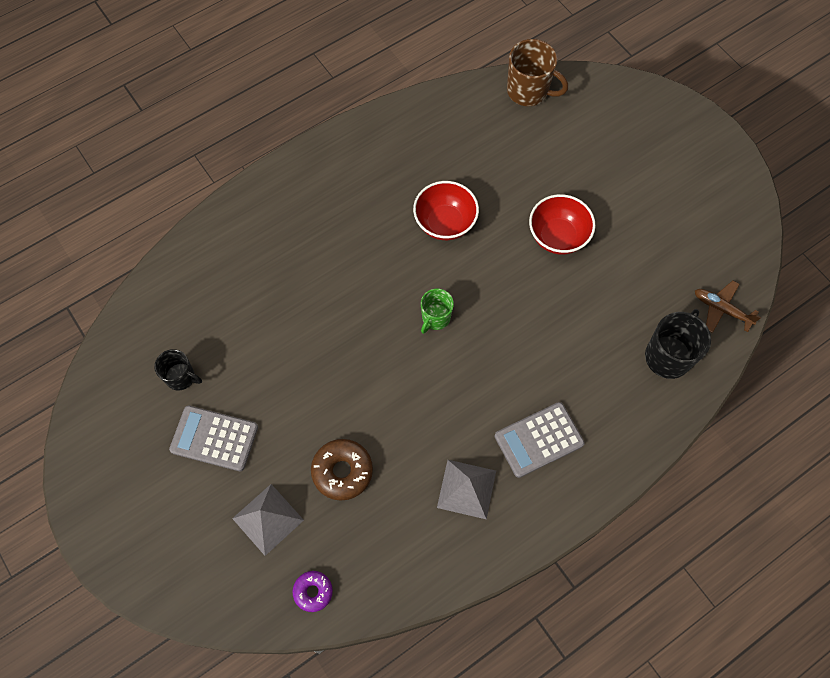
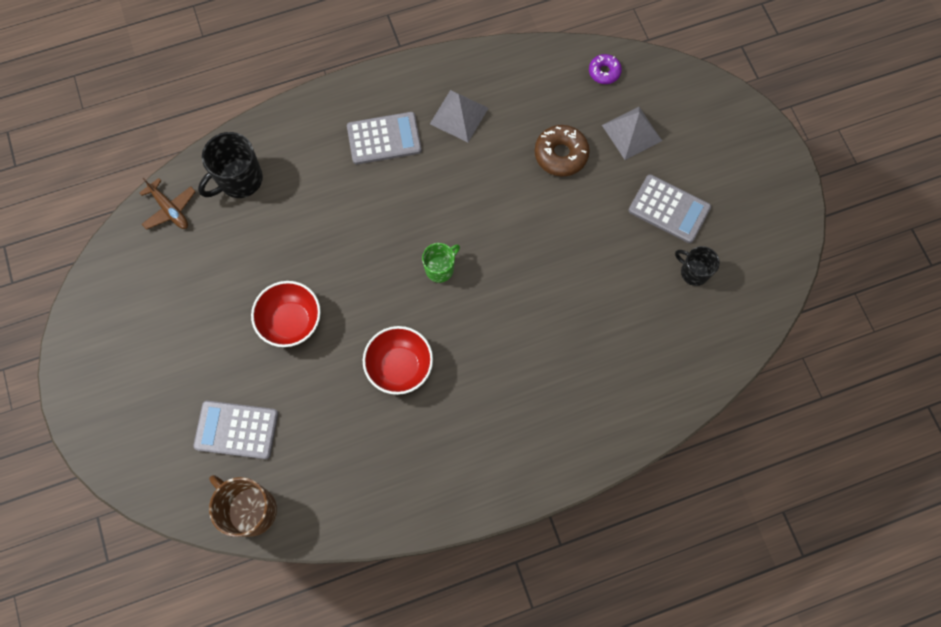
camera: 165 degrees left, 5 degrees up
(566, 142) = (236, 430): none -> grey calculator

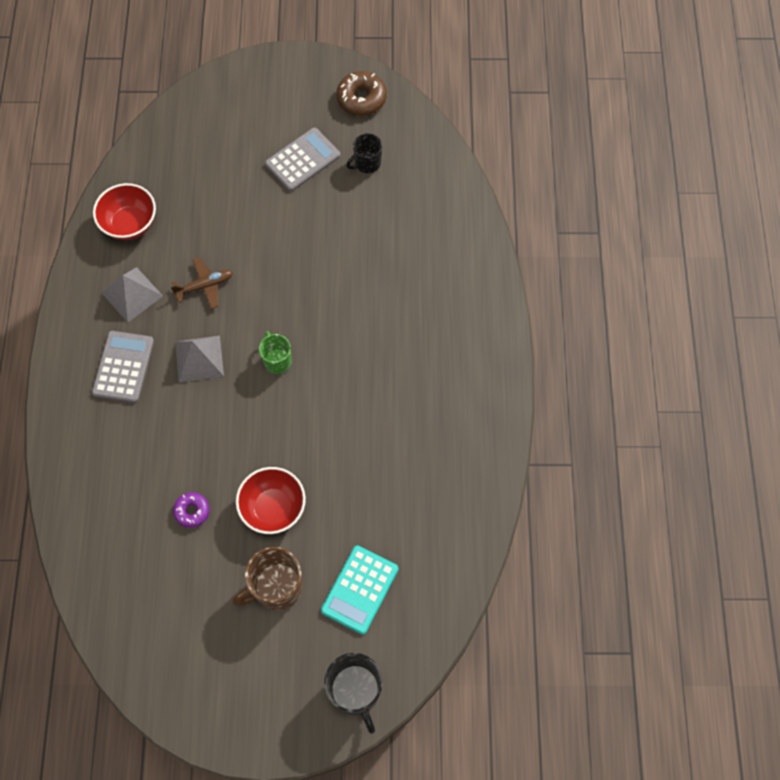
camera: 70 degrees left, 5 degrees down
(170, 209) = (103, 592): brown plane -> brown plane (205, 286)
(236, 430) = (360, 589): grey calculator -> turquoise calculator
(239, 180) = (103, 514): black mug -> black mug (356, 691)
(251, 510) = (441, 597): brown mug -> brown mug (276, 587)
(400, 367) = (356, 425): red bowl -> red bowl (130, 224)
(561, 154) = (212, 224): brown donut -> brown donut (361, 98)
(604, 72) = (148, 161): purple donut -> purple donut (192, 511)
(631, 133) = (218, 161): grey pyramid -> grey pyramid (199, 358)

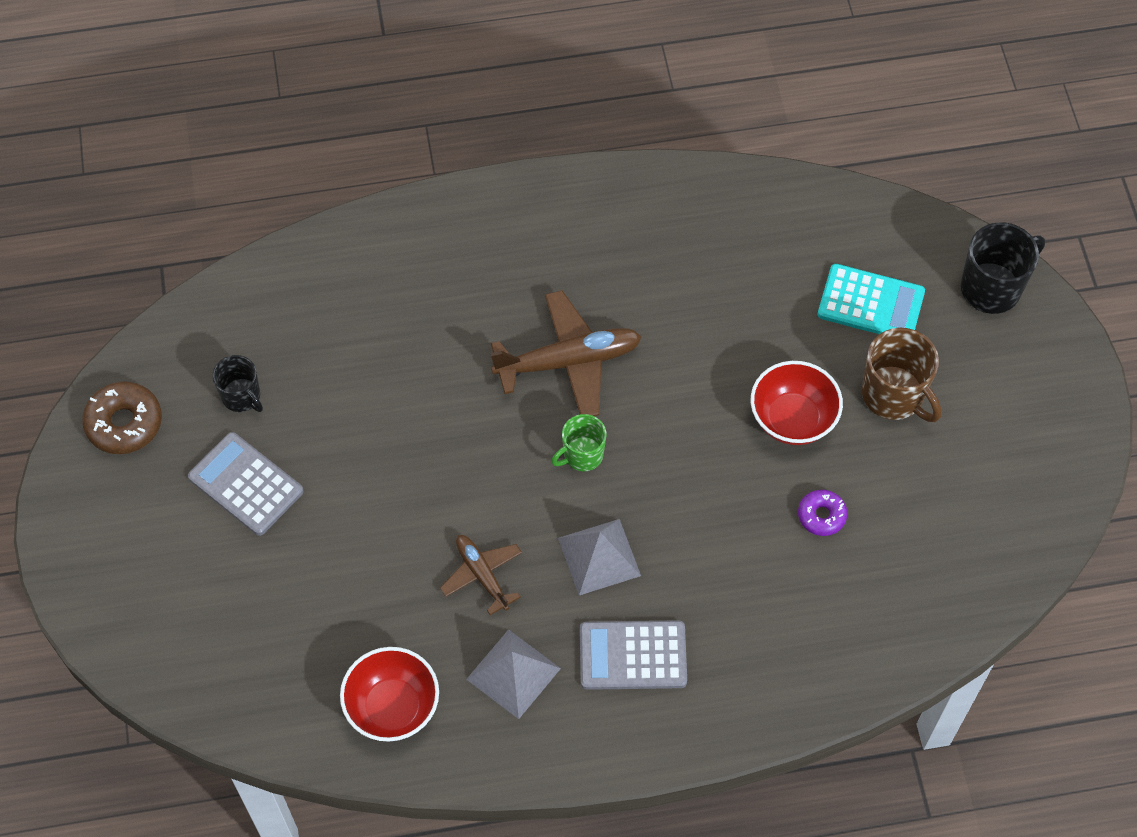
camera: 100 degrees left, 5 degrees down
(353, 364) = (569, 361): none -> brown plane

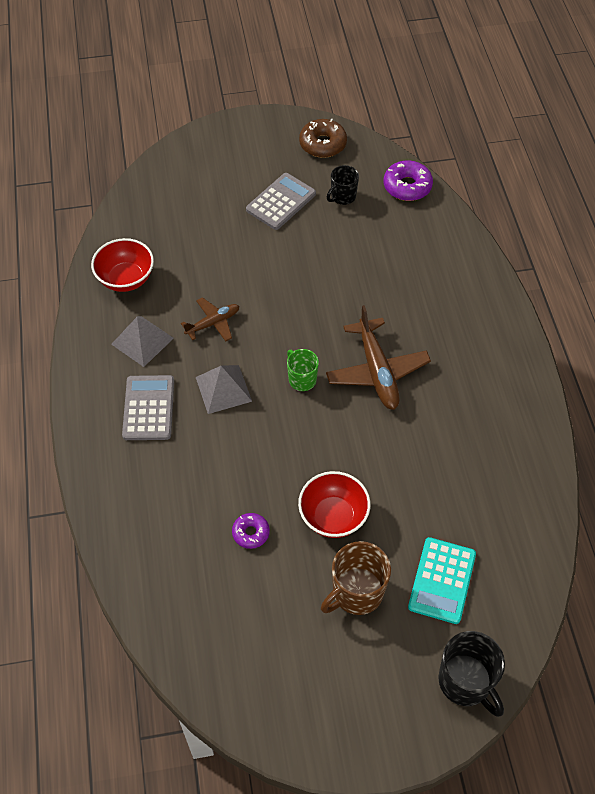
camera: 90 degrees right, 5 degrees down
(228, 308) = (407, 186): none -> purple donut

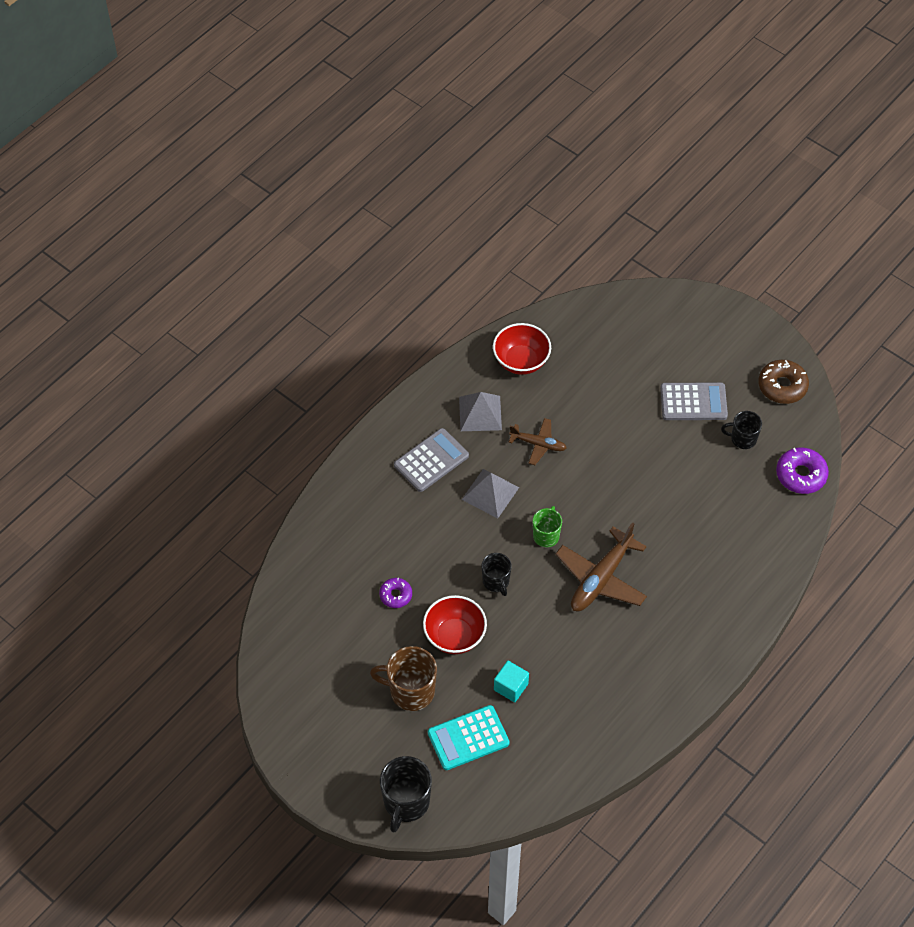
camera: 50 degrees right, 0 degrees up
(310, 446) = (496, 582): none -> black mug
(420, 510) = (511, 687): none -> turquoise cube

